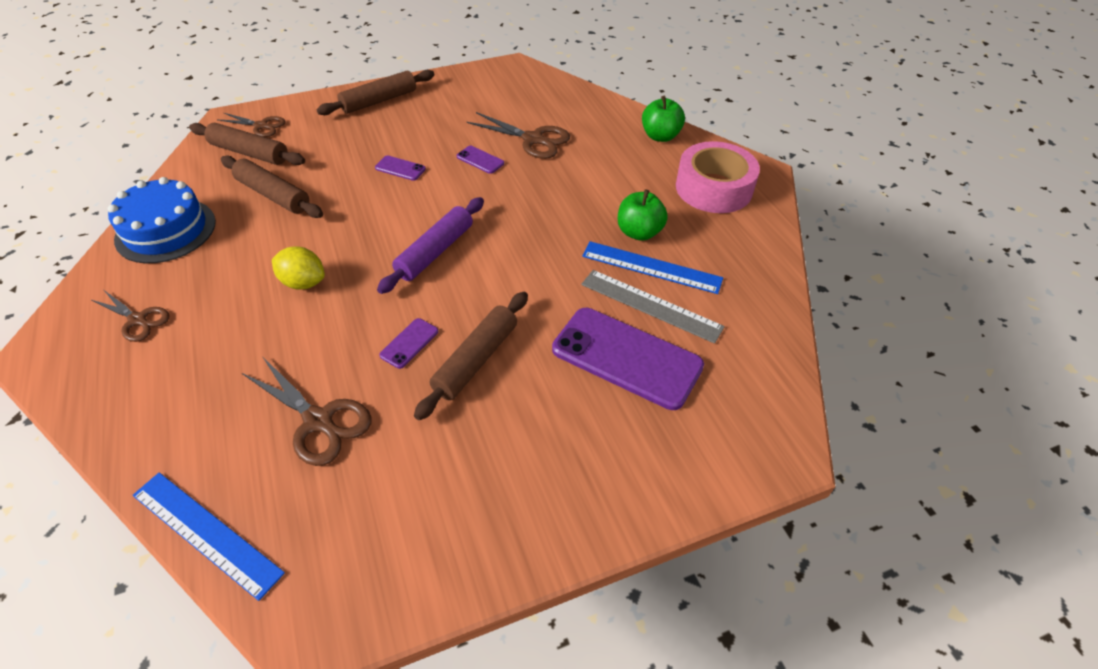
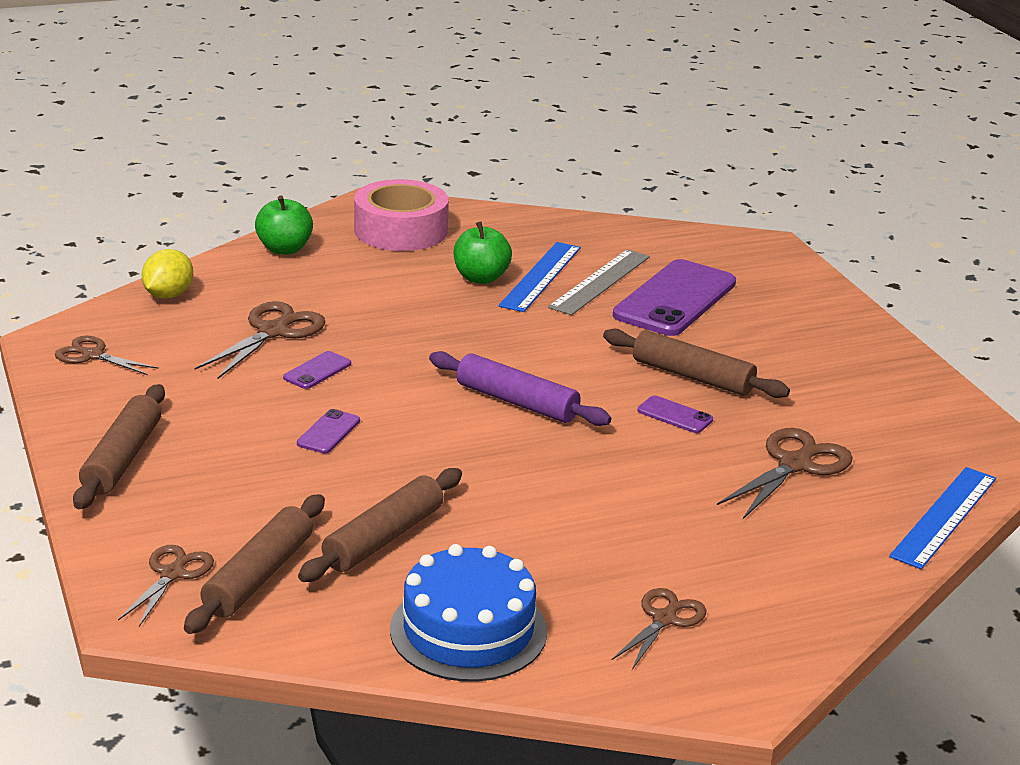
camera: 90 degrees left, 20 degrees down
(303, 282) = (580, 493): yellow lemon -> yellow lemon (168, 295)
(379, 101) = (122, 458): brown rolling pin -> brown rolling pin turned 45 degrees clockwise
(496, 80) = (92, 355): none -> brown scissors

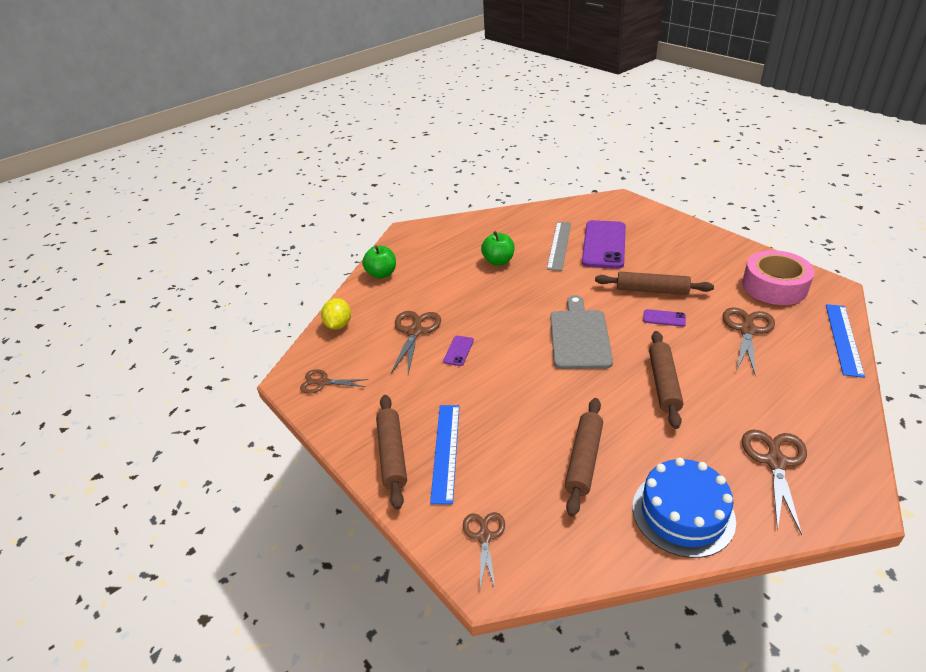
camera: 15 degrees left, 10 degrees up
(258, 576) = (535, 518): brown rolling pin -> brown rolling pin (663, 384)
(328, 432) = (496, 392): purple phone -> none
(401, 230) = (434, 243): pink tape -> pink tape (774, 286)
(517, 402) = (579, 336): purple rolling pin -> grey cutting board
(540, 276) = (527, 251): blue ruler -> blue ruler (445, 451)
(664, 619) = (775, 462): brown scissors -> brown scissors, size x1.53

